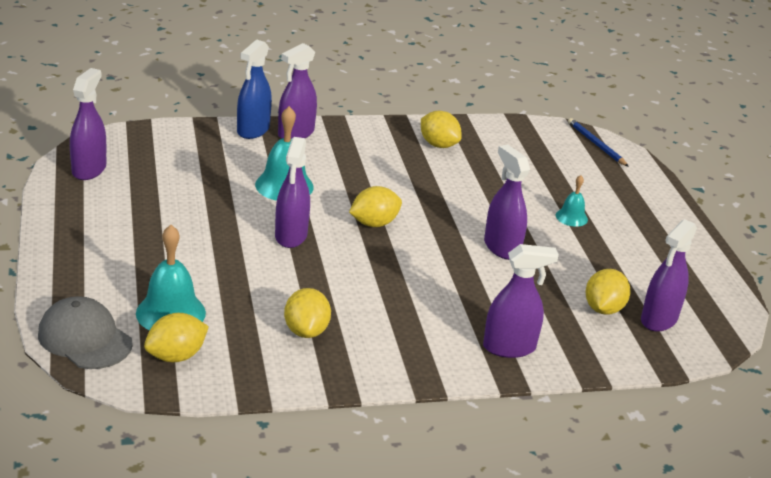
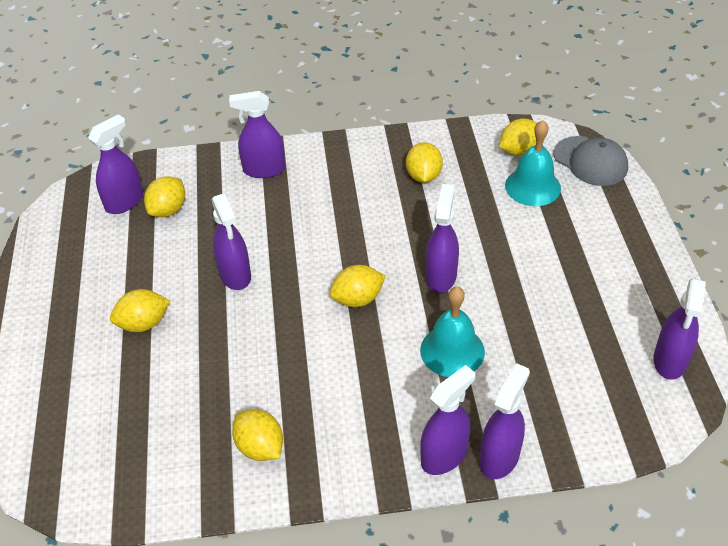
camera: 170 degrees left, 15 degrees up
(253, 130) = (499, 457): blue spray bottle -> purple spray bottle
(571, 217) = (143, 323): turquoise bell -> yellow lemon
(596, 144) = (43, 469): blue pencil -> none

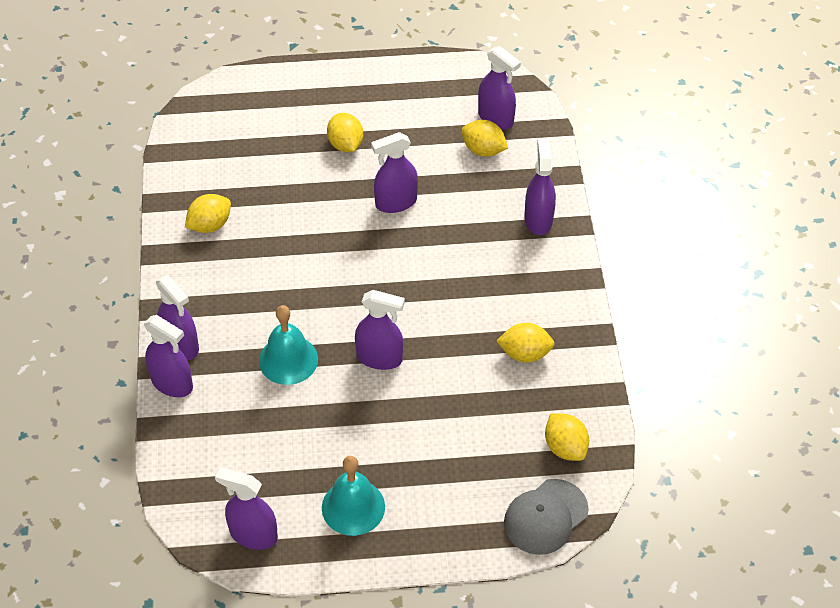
camera: 90 degrees right, 5 degrees up
(358, 299) = (357, 292): yellow lemon -> none
(532, 186) = (504, 453): turquoise bell -> turquoise bell (353, 507)

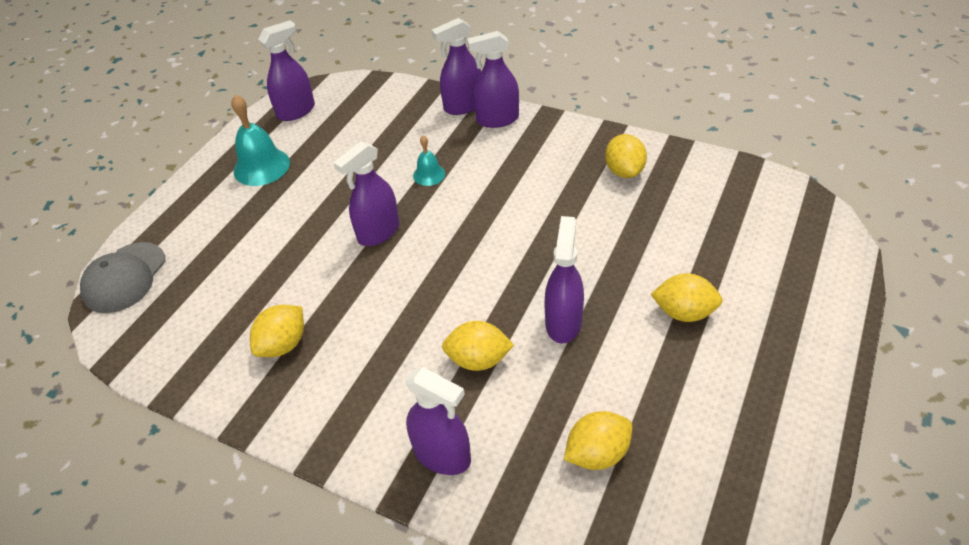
camera: 125 degrees right, 5 degrees down
(288, 360) = (429, 174): turquoise bell -> turquoise bell, size x0.56
(495, 118) = (651, 501): purple spray bottle -> none
(545, 517) = (125, 278): grey cap -> grey cap turned 150 degrees counterclockwise
(565, 447) = (163, 325): yellow lemon -> yellow lemon (478, 360)

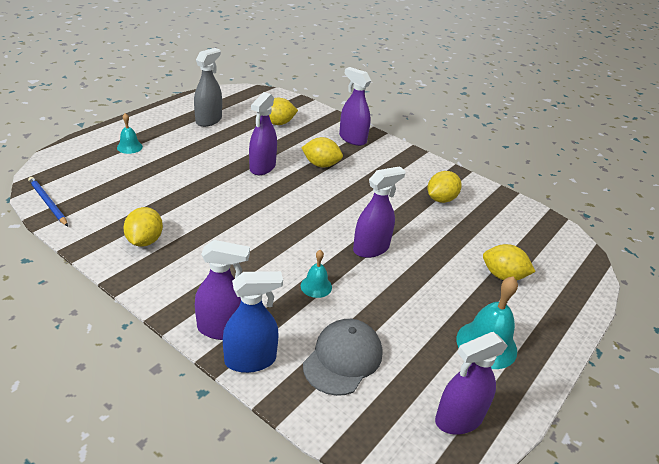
camera: 175 degrees left, 10 degrees down
(125, 278) = (577, 269): grey cap -> grey cap (343, 359)
(463, 106) = (250, 360): purple spray bottle -> blue spray bottle
(684, 312) = (188, 154): yellow lemon -> yellow lemon (503, 276)
(720, 412) = (209, 120): none -> grey spray bottle
(765, 182) = (48, 203): none -> blue pencil
(776, 298) = (129, 147): none -> turquoise bell

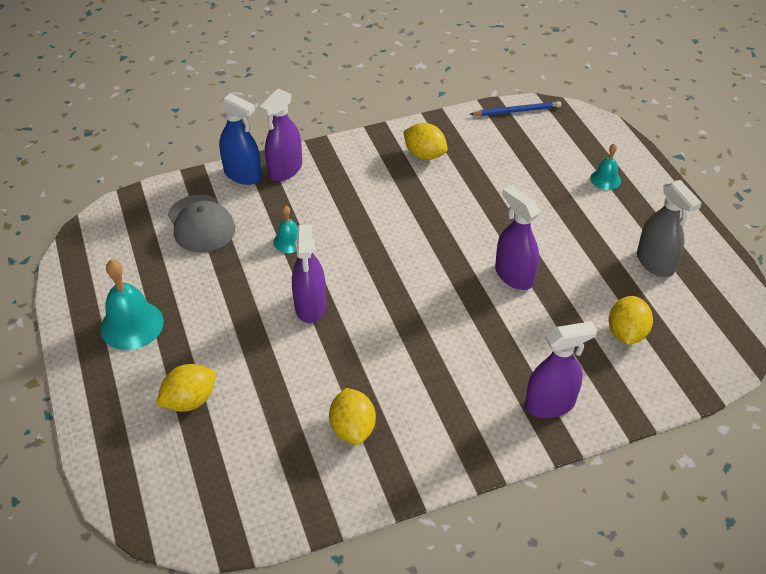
camera: 125 degrees right, 10 degrees up
(250, 360) = (243, 175): blue spray bottle -> blue spray bottle turned 75 degrees counterclockwise
(321, 165) = (495, 335): yellow lemon -> none
(458, 419) = (94, 263): purple spray bottle -> none

